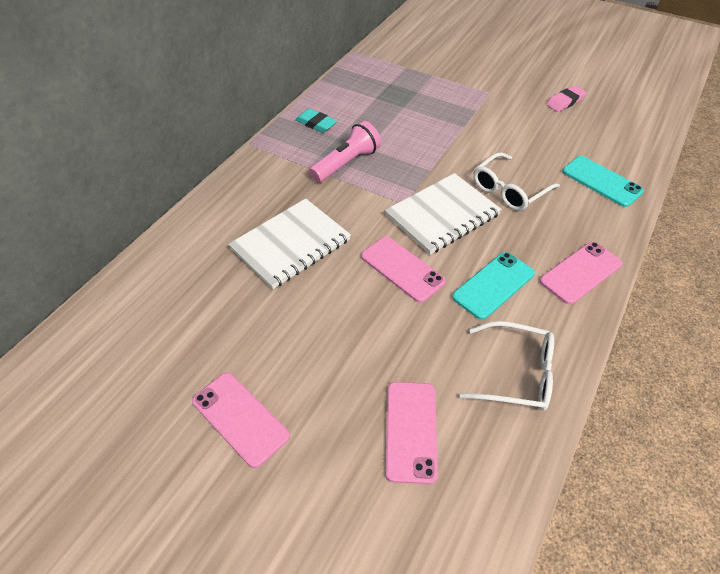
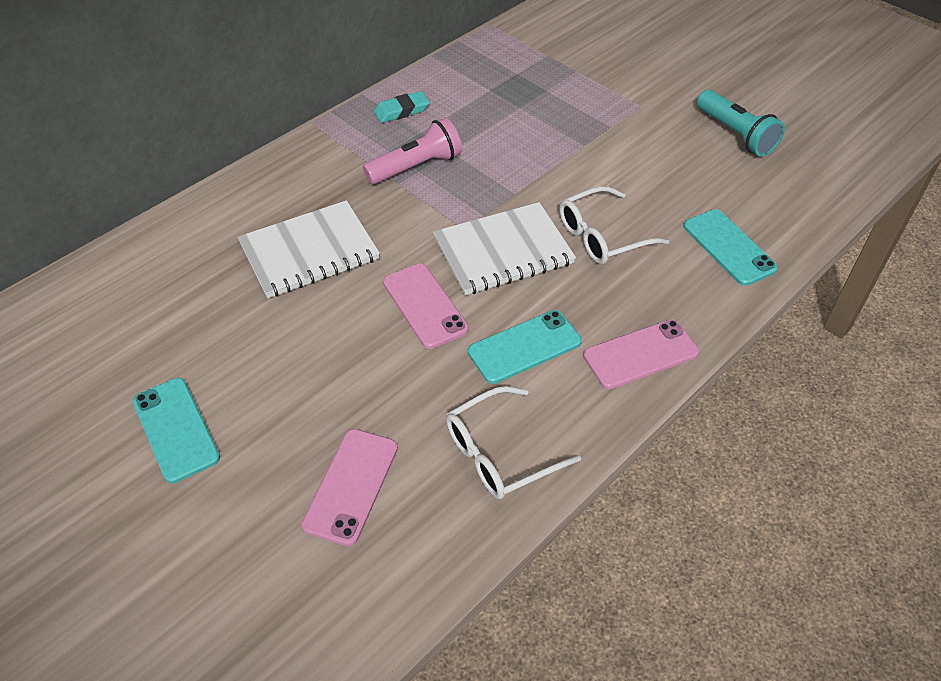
camera: 15 degrees right, 0 degrees up
(240, 418) = (176, 429): pink phone -> turquoise phone
(316, 124) = (401, 111): turquoise eraser -> turquoise eraser turned 75 degrees counterclockwise
(516, 373) = (500, 452): white glasses -> white glasses turned 120 degrees clockwise
(565, 102) = (736, 134): pink eraser -> turquoise flashlight

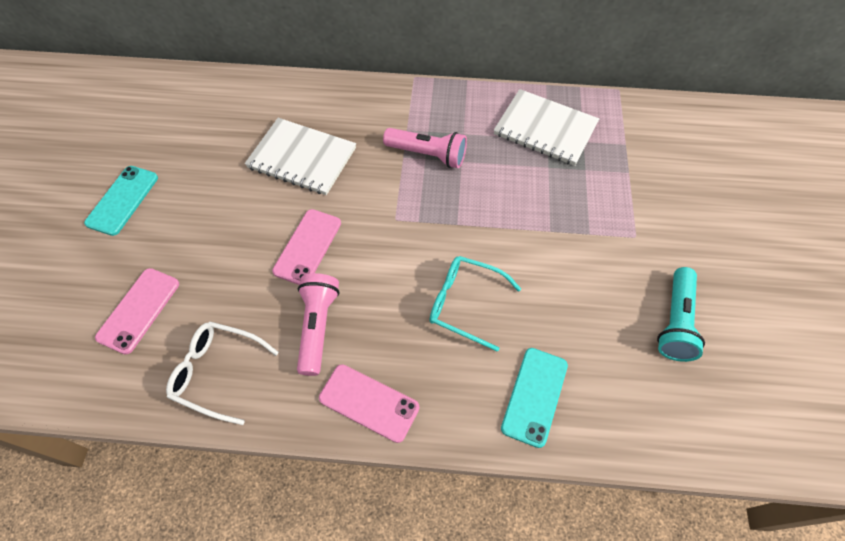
camera: 50 degrees right, 10 degrees up
(351, 486) = (138, 310): pink phone -> pink phone turned 45 degrees counterclockwise
(401, 111) = (473, 110): turquoise eraser -> none
(503, 251) = (394, 255): white notebook -> white notebook (545, 129)
(524, 347) = (317, 326): turquoise phone -> pink flashlight
(602, 236) = (465, 304): white glasses -> turquoise glasses

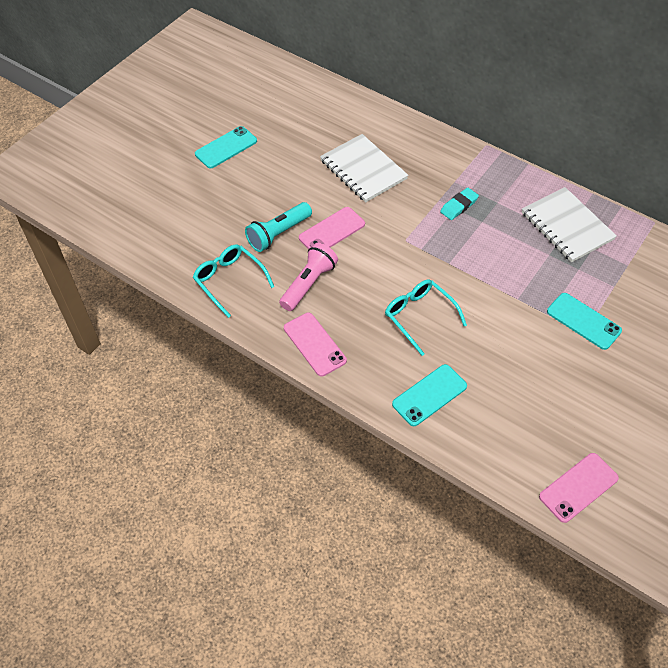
camera: 30 degrees right, 5 degrees down
(138, 310) = (201, 221): pink phone -> pink phone (578, 487)
(218, 372) = (229, 281): white glasses -> turquoise glasses
(428, 155) = (459, 206): pink flashlight -> turquoise eraser
(627, 224) = (583, 321): none -> turquoise phone
(675, 322) = (570, 401): turquoise flashlight -> turquoise flashlight (278, 234)

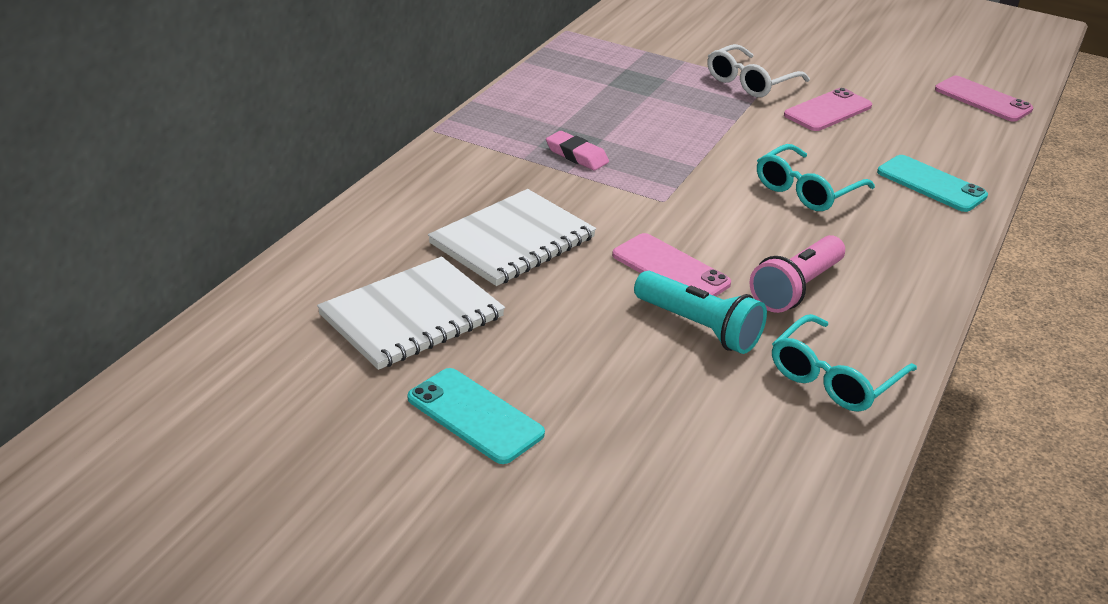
camera: 100 degrees left, 20 degrees down
(308, 284) = (796, 288): pink flashlight -> pink flashlight turned 75 degrees counterclockwise
(314, 344) = (911, 278): pink phone -> pink phone (828, 111)
(459, 206) = (576, 155): turquoise eraser -> pink eraser
(566, 226) = (592, 81): white notebook -> white notebook (412, 316)
(583, 321) = (750, 82): turquoise phone -> white glasses

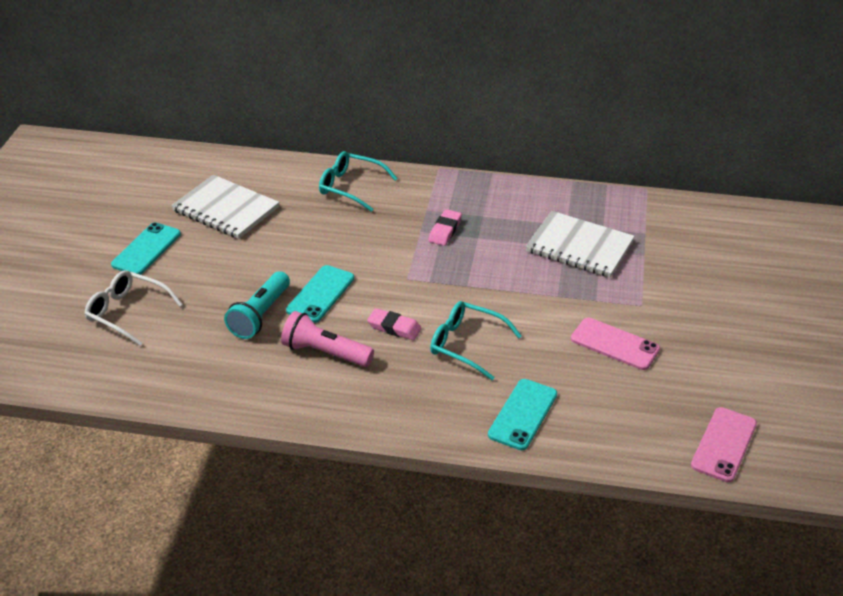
camera: 75 degrees right, 5 degrees up
(513, 241) = (320, 226): white notebook -> white notebook (579, 247)
(670, 269) = (320, 294): pink phone -> turquoise phone
(750, 82) = (634, 295): white glasses -> white glasses (128, 312)
(760, 229) = (394, 327): none -> pink eraser
(834, 377) = (230, 379): turquoise glasses -> turquoise glasses (351, 187)

